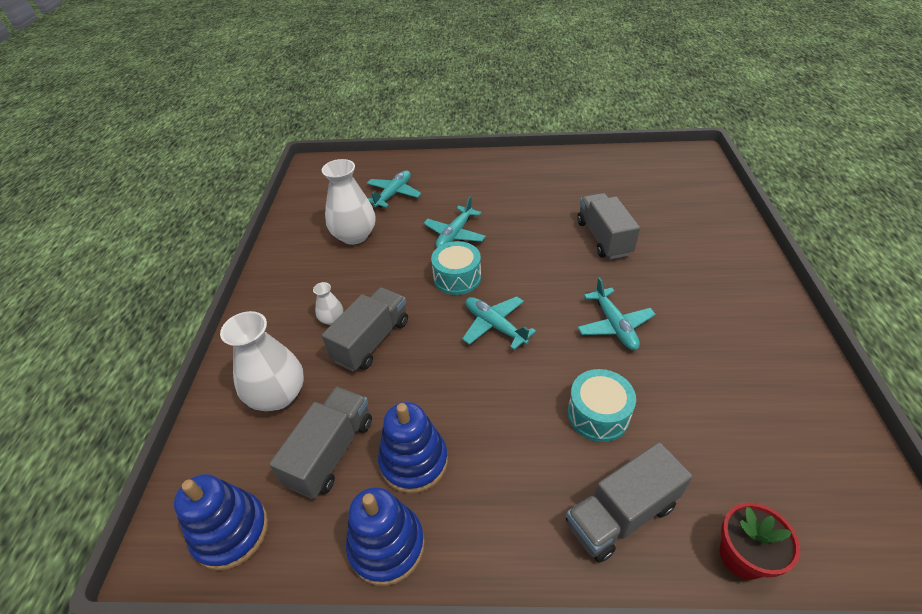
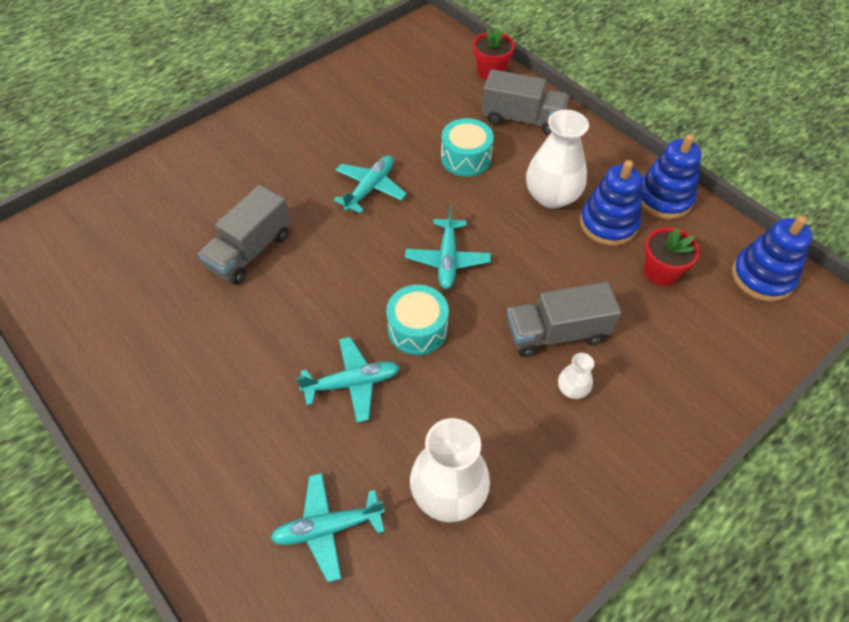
camera: 135 degrees left, 10 degrees up
(278, 395) = (674, 350): white vase -> white vase (552, 196)
(331, 452) = (660, 272): grey truck -> red flower pot

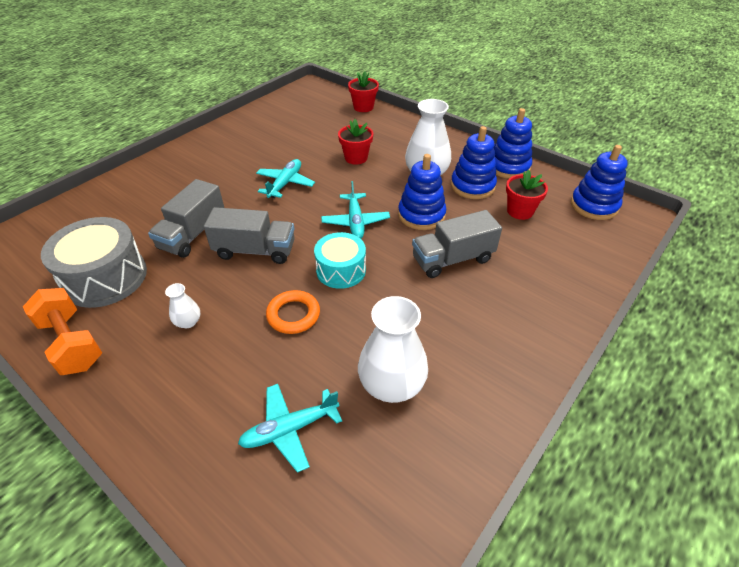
camera: 10 degrees left, 10 degrees down
(107, 381) = (71, 343): none -> orange dumbbell
(147, 299) = (105, 277): none -> grey drum
(352, 383) = (293, 315): turquoise plane -> orange ring
(466, 158) = (356, 158): turquoise drum -> red flower pot
(522, 119) = (392, 131): grey truck -> grey truck (255, 250)
(532, 261) = (421, 215): none -> blue stacking toy
(572, 389) = (475, 295): white vase -> white vase (188, 322)

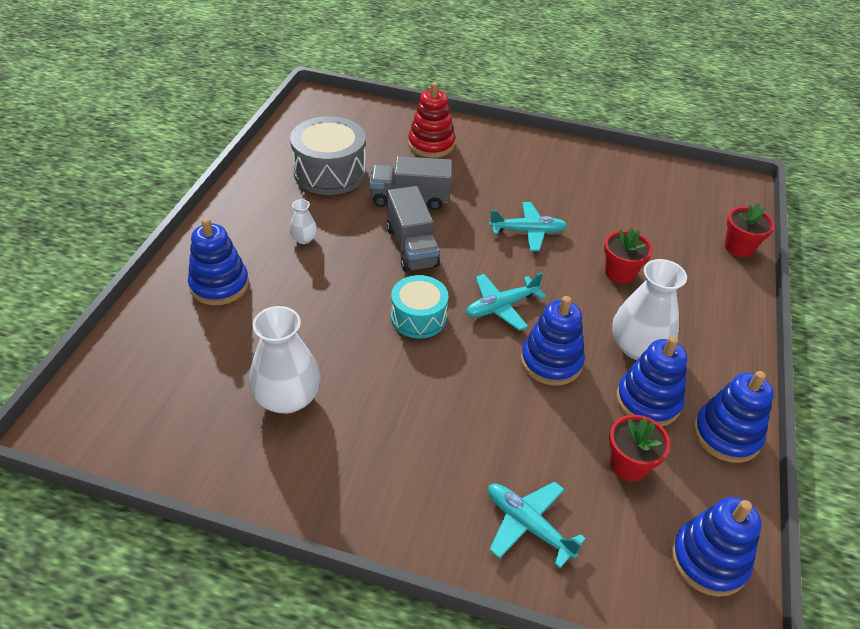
camera: 65 degrees right, 0 degrees up
(71, 343) = (256, 187): orange dumbbell -> none
(132, 201) = (431, 144): none -> red stacking toy
(206, 411) = (219, 285): none -> blue stacking toy
(289, 429) = (217, 341): turquoise plane -> turquoise plane (527, 525)
(293, 315) = (342, 302): orange ring -> none
(452, 259) = (489, 409): grey truck -> none

